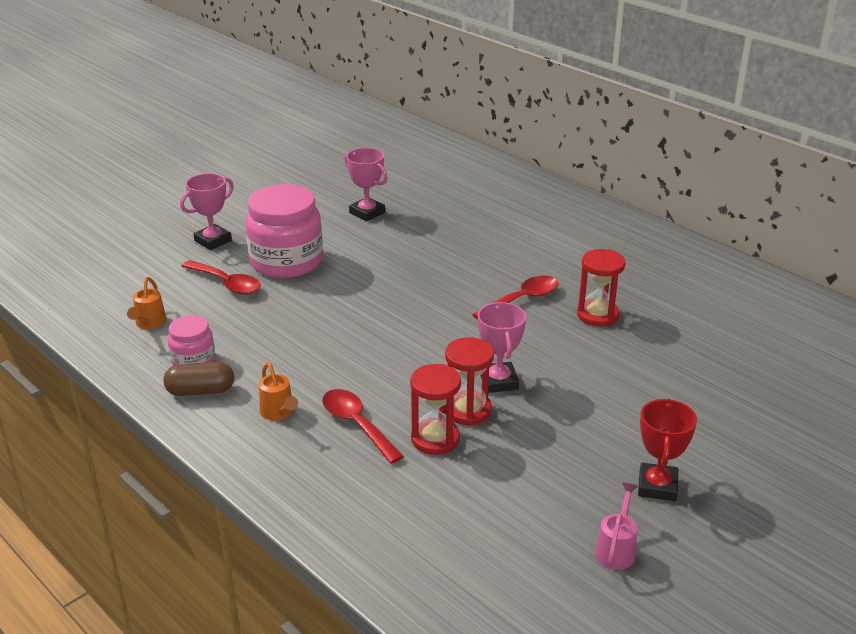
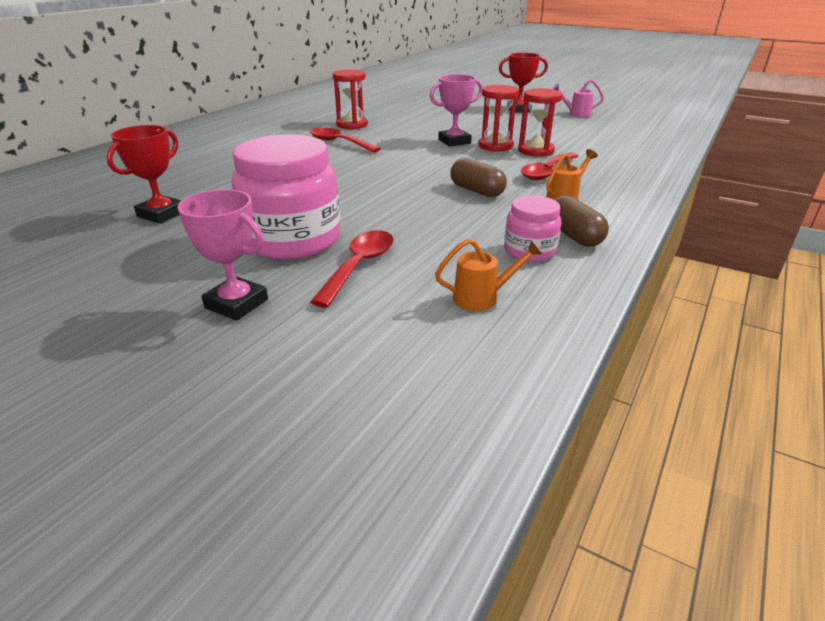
camera: 105 degrees left, 0 degrees up
(329, 362) = (477, 191): none -> brown capsule
(367, 213) = (161, 214): pink trophy -> red trophy

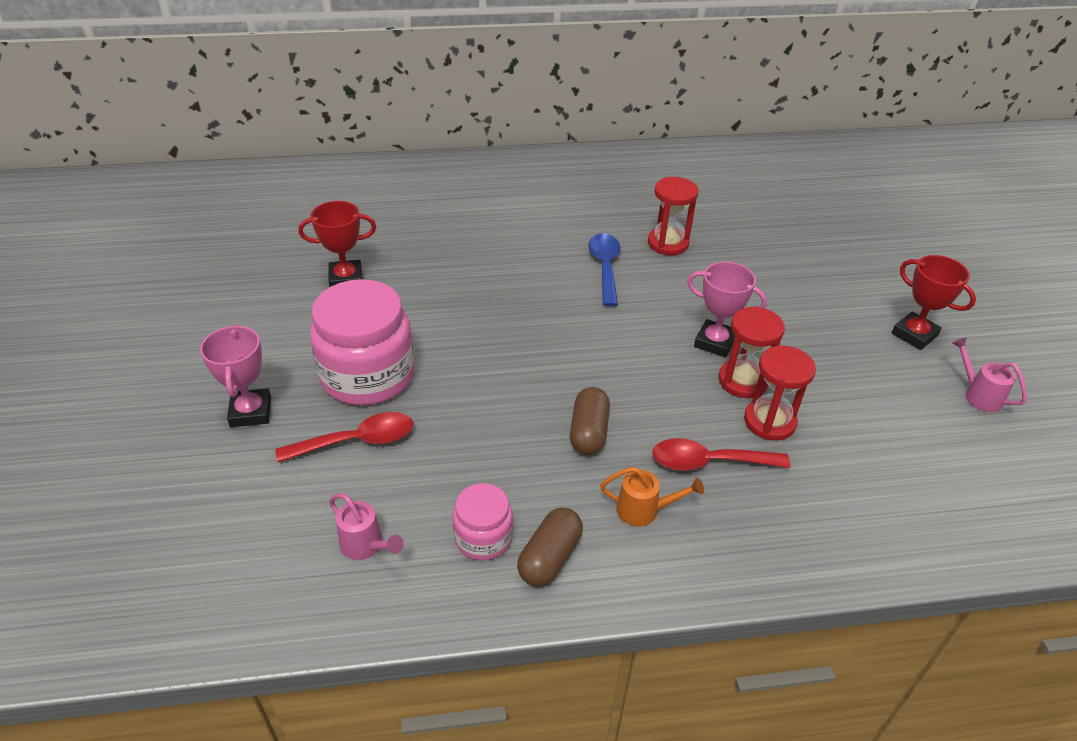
camera: 50 degrees right, 10 degrees up
(339, 143) = (605, 267): red spoon -> blue spoon
(482, 298) = (366, 546): orange watering can -> pink watering can

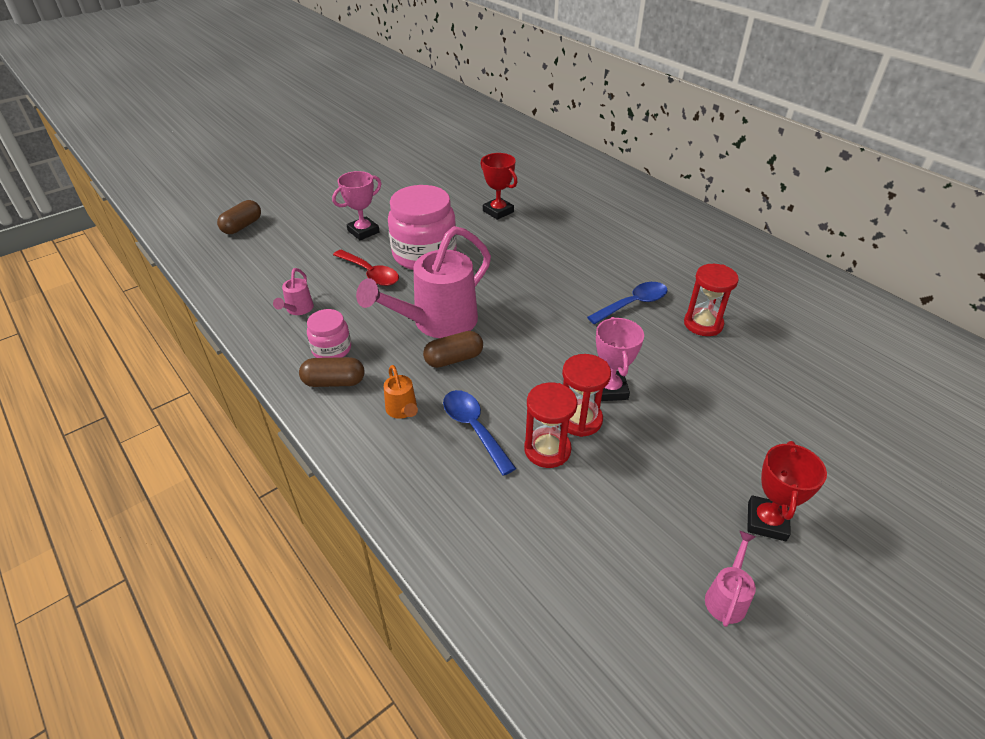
camera: 60 degrees right, 0 degrees up
(68, 547) = (242, 226): none -> brown capsule
(513, 419) = (437, 322): none -> pink watering can
(708, 462) = (474, 428): red spoon -> blue spoon

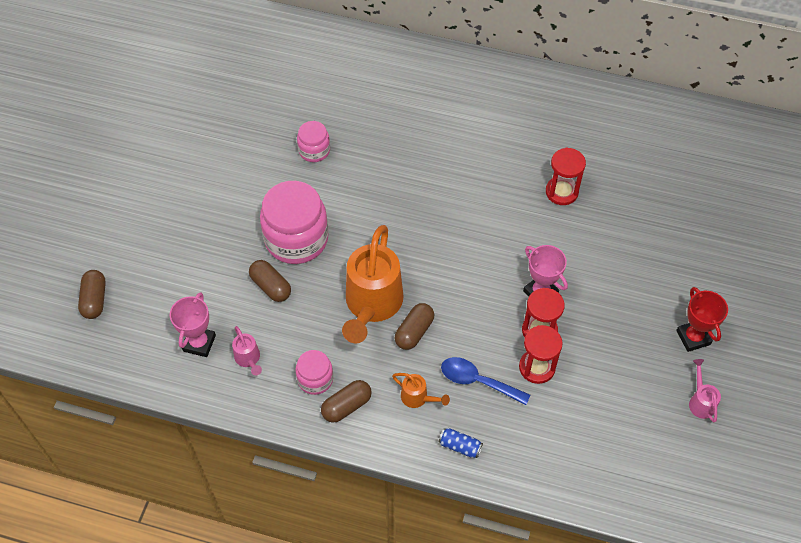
camera: 35 degrees left, 15 degrees up
(363, 231) = (217, 242): pink trophy -> pink trophy (199, 343)
(370, 273) = (271, 286): red spoon -> brown capsule
(399, 474) = (460, 446): none -> blue can
(437, 322) = (372, 305): pink watering can -> orange watering can
(498, 211) = (314, 150): red trophy -> pink jar
(633, 304) = (500, 199): blue spoon -> none

